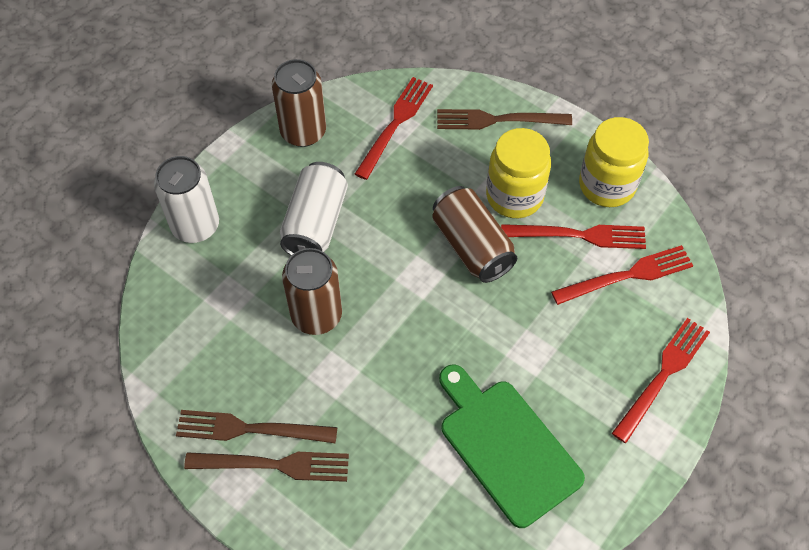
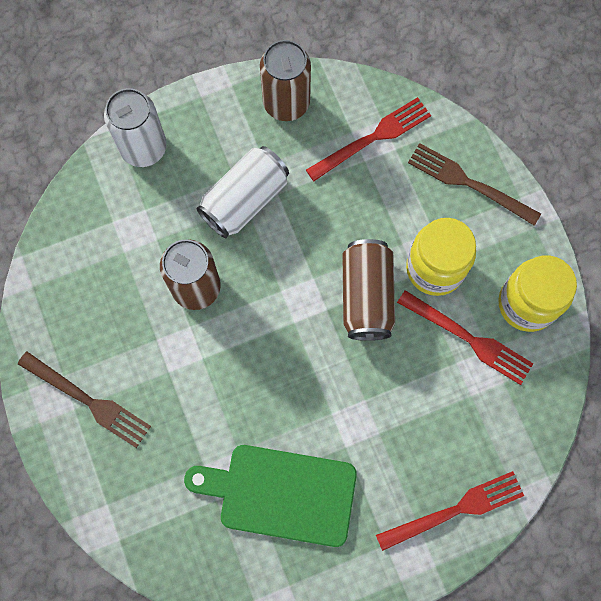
camera: 30 degrees right, 15 degrees up
(250, 429) = (86, 358): brown fork -> none
(506, 447) = (281, 494): green cutting board -> green cutting board turned 75 degrees counterclockwise
(627, 275) = (486, 401): red fork -> none

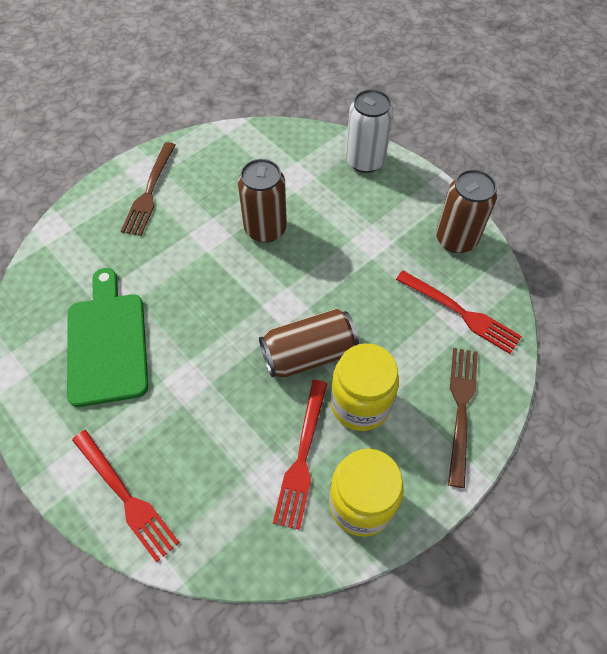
camera: 70 degrees right, 15 degrees down
(245, 200) = (354, 238): white can -> none

